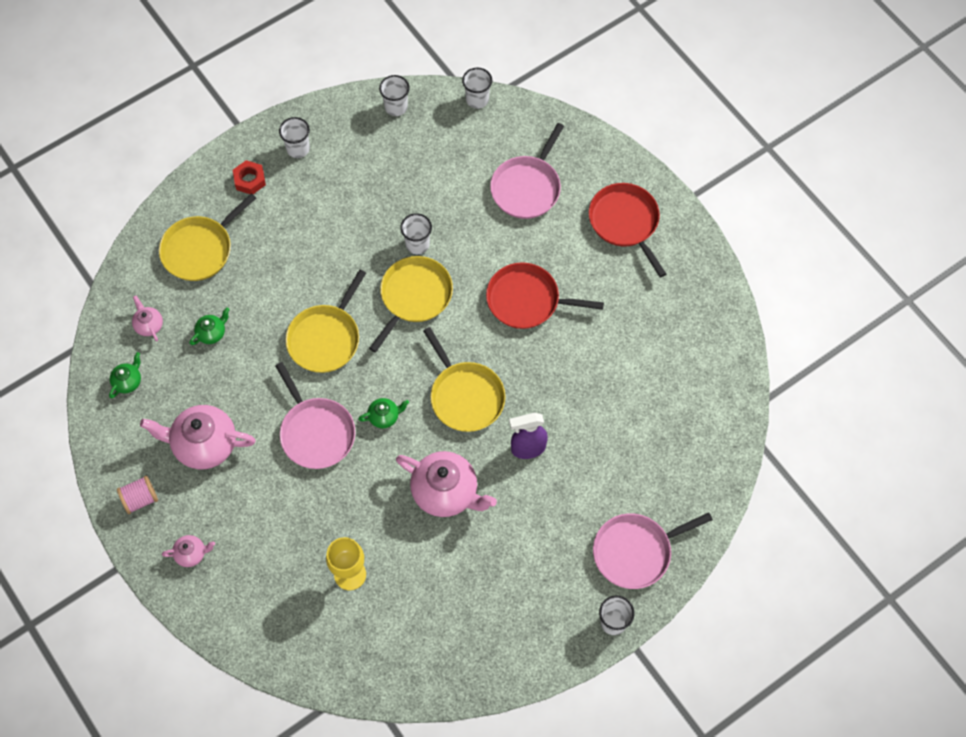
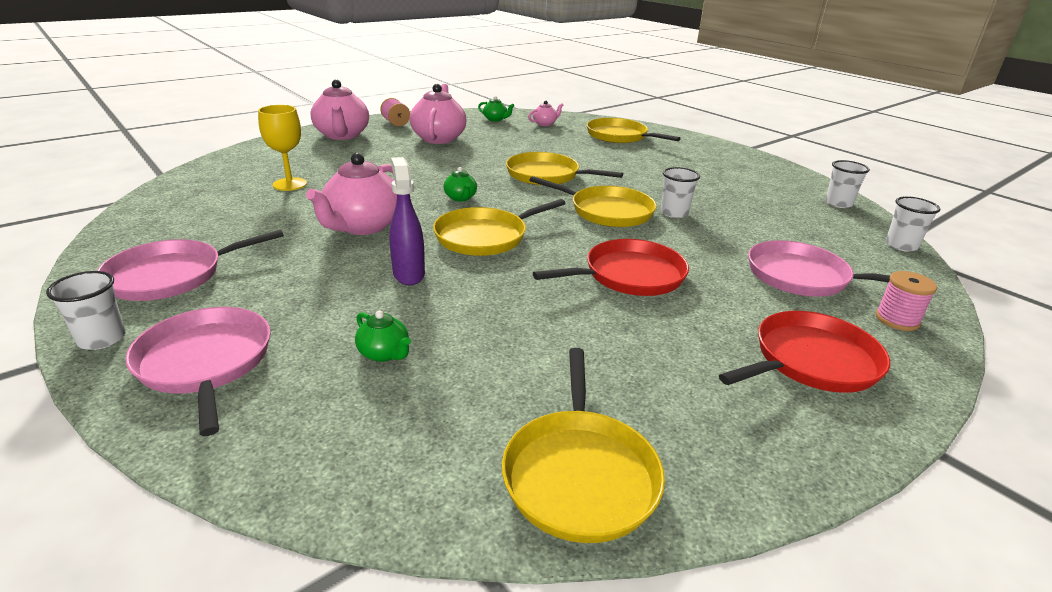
camera: 85 degrees right, 35 degrees down
(191, 554) = (342, 135): pink teapot -> pink teapot, size x2.09
(212, 333) = (542, 140): green teapot -> green teapot (384, 353)
(250, 180) = (697, 150): red nut -> none
(298, 149) = (745, 165): white cup -> none
(316, 432) = (446, 172): pink pan -> pink pan (171, 275)
(527, 300) = (629, 275): red pan -> red pan turned 60 degrees clockwise
(581, 155) = (897, 320): none -> pink spool
(715, 356) = (580, 474): none -> yellow pan

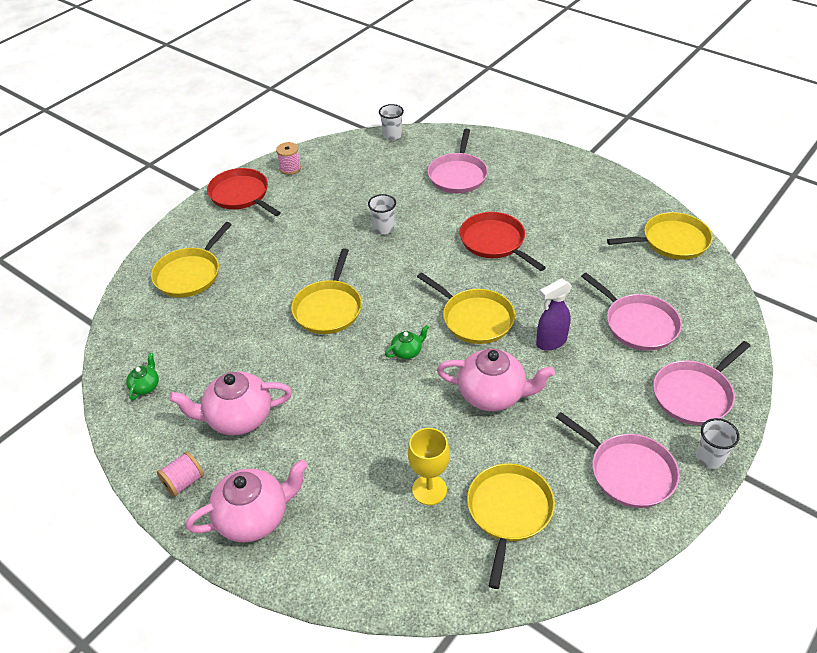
camera: 100 degrees left, 15 degrees up
(384, 353) = (638, 324): green teapot -> pink pan
(545, 124) = (155, 338): pink teapot -> none
(607, 211) = (396, 262): yellow pan -> yellow pan (508, 512)
(811, 361) = (547, 178): red pan -> red pan (241, 195)
(838, 203) = (329, 152): white cup -> none
(897, 320) = (490, 148): pink spool -> pink spool (290, 168)

